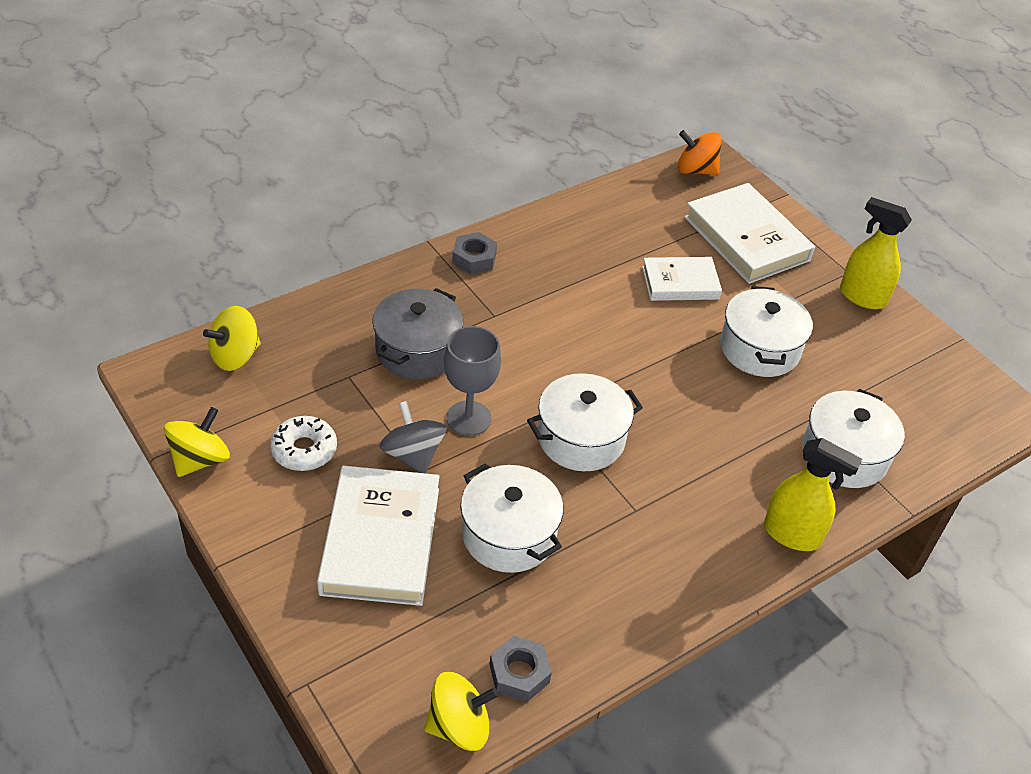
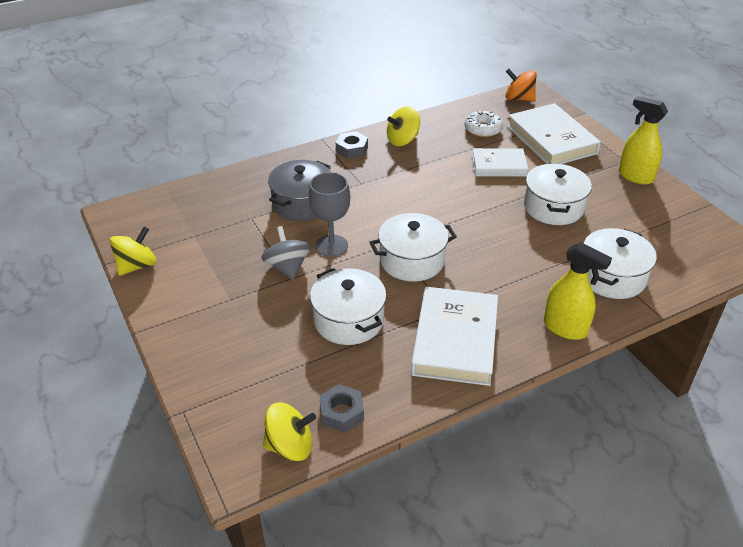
camera: 10 degrees right, 5 degrees down
(235, 356) = (174, 204): yellow spinning top -> yellow spinning top (402, 140)
(304, 450) = (210, 262): white donut -> white donut (483, 129)
(381, 540) = (254, 320): white book -> white book (455, 340)

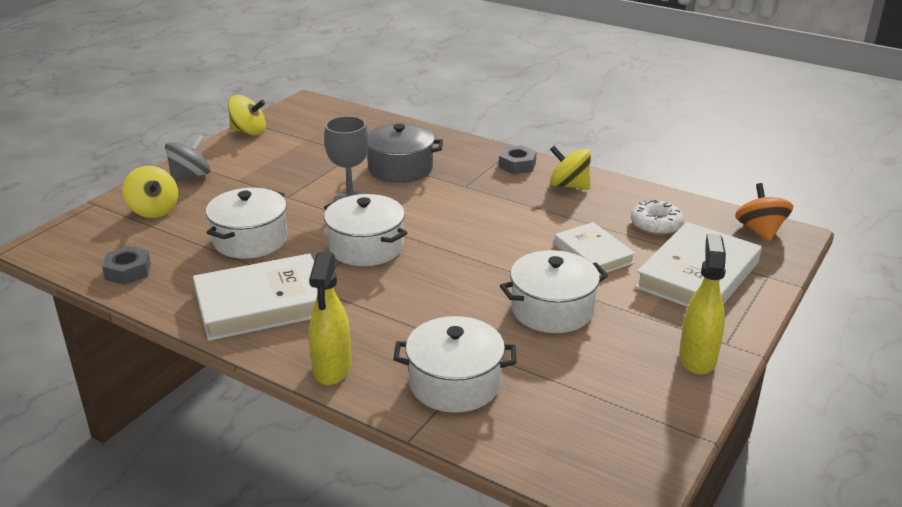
camera: 60 degrees right, 10 degrees down
(287, 267) = (300, 190): grey spinning top -> grey spinning top (190, 176)
(290, 446) = (77, 259): yellow spinning top -> yellow spinning top (154, 210)

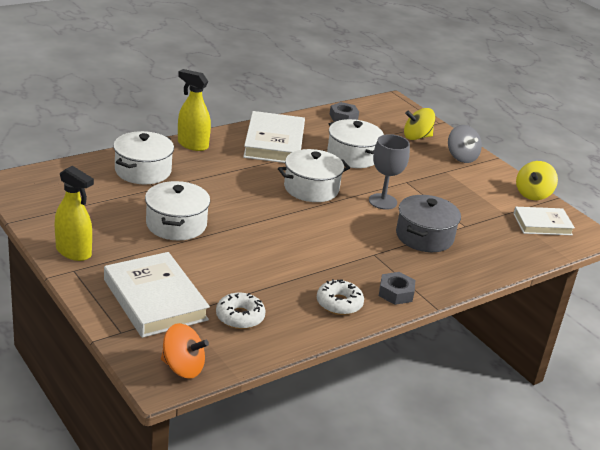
camera: 110 degrees right, 0 degrees up
(569, 185) = (339, 303): yellow spinning top -> white donut
(593, 253) = (225, 268): white book -> white book (542, 224)

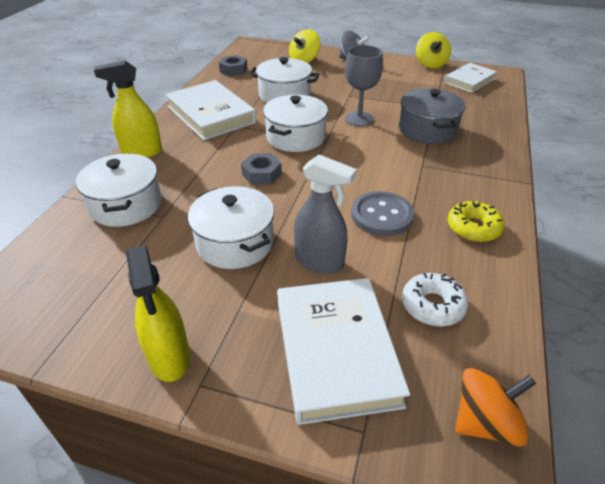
camera: 35 degrees left, 10 degrees up
(74, 252) = (169, 357): yellow spray bottle -> yellow spray bottle turned 75 degrees clockwise
(155, 300) = (336, 351): white book -> white book turned 60 degrees clockwise
(210, 261) = (319, 261): none -> grey spray bottle
(289, 262) = (382, 215): none -> grey button
(339, 303) = (473, 228): white donut -> yellow donut
(396, 293) = (488, 189): grey nut -> grey nut (261, 174)

